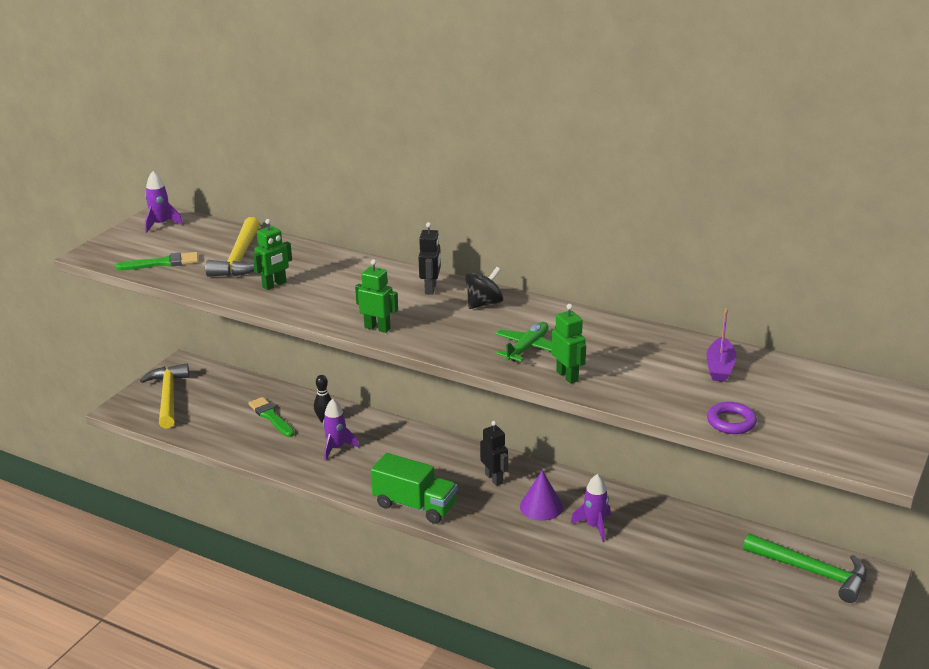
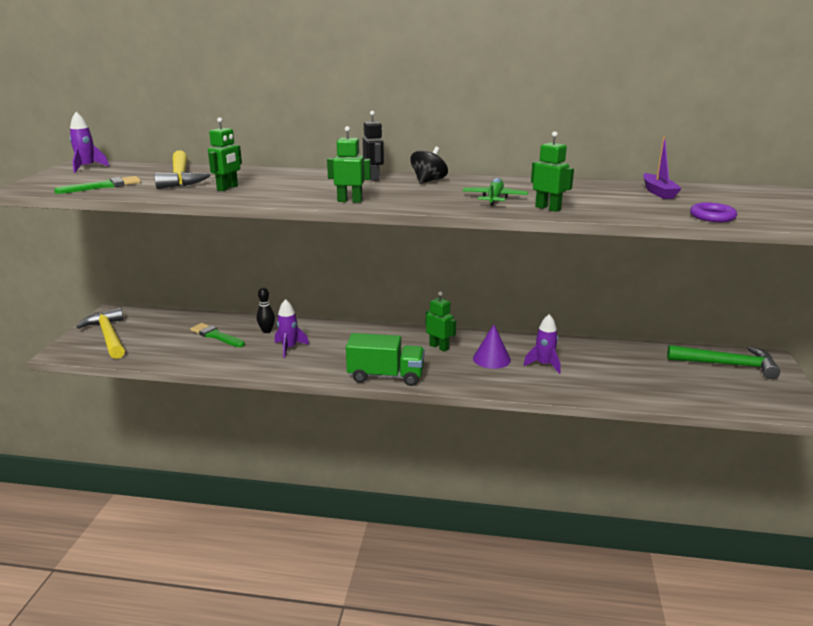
camera: 20 degrees left, 5 degrees down
(494, 478) = (439, 347): black robot -> green robot

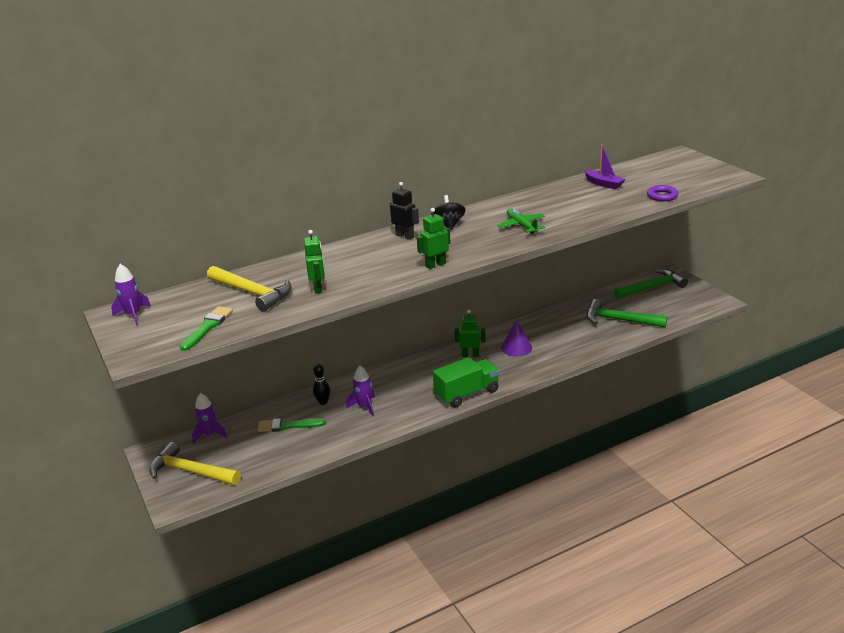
camera: 35 degrees left, 5 degrees up
(544, 364) = (553, 336): purple rocket -> purple rocket (210, 434)
(548, 208) = (568, 223): green robot -> none
(641, 379) = (620, 320): none -> green hammer

